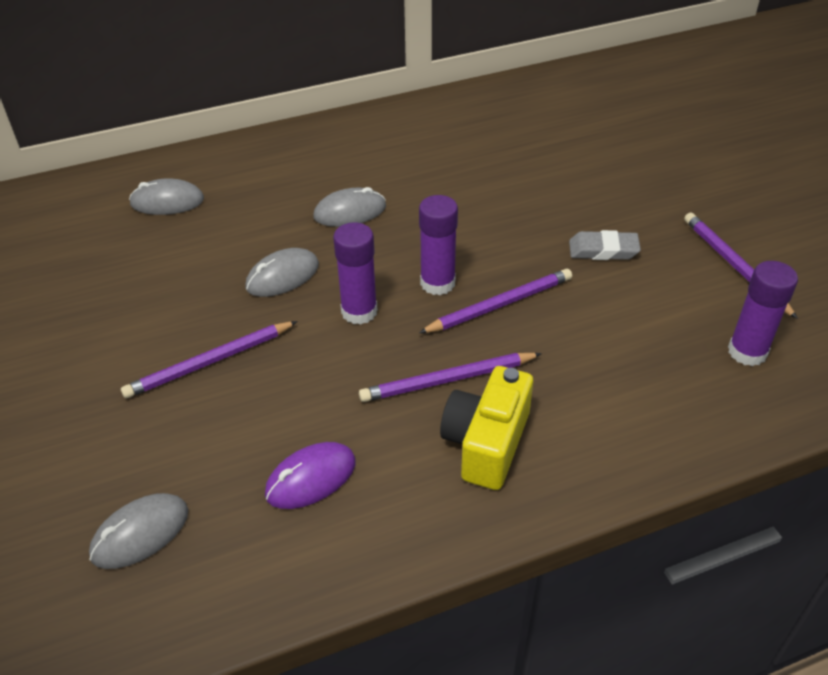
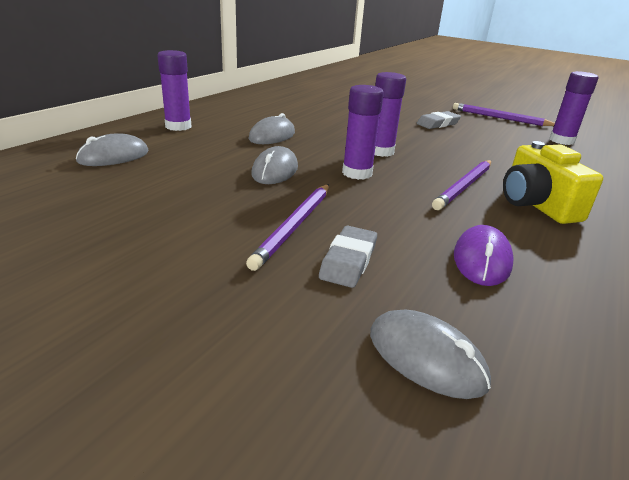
camera: 40 degrees left, 15 degrees down
(140, 533) = (426, 358): grey mouse -> grey mouse turned 60 degrees counterclockwise
(202, 422) = (348, 261): none -> grey eraser
(272, 163) = (178, 126): none -> purple glue stick
(499, 305) = (429, 151): purple pencil -> none

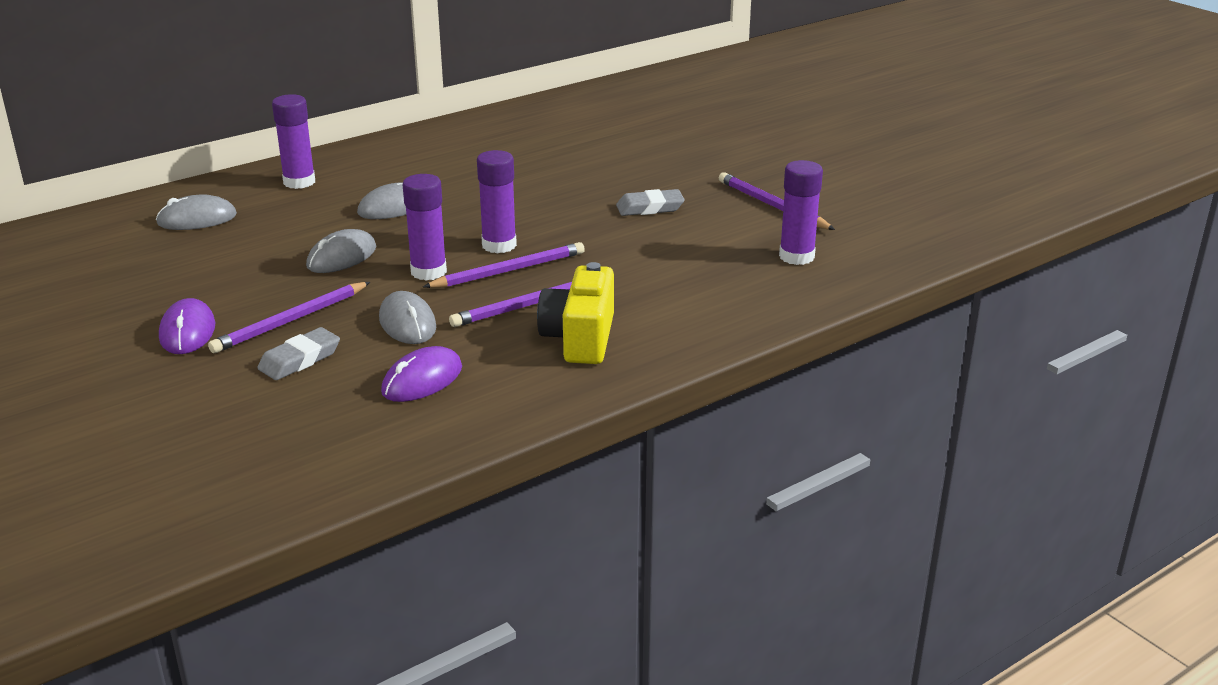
camera: 25 degrees right, 0 degrees up
(201, 253) = (187, 332): none -> purple mouse
(412, 166) = (508, 271): none -> purple pencil
(426, 358) = (268, 435): grey mouse -> grey mouse (407, 323)

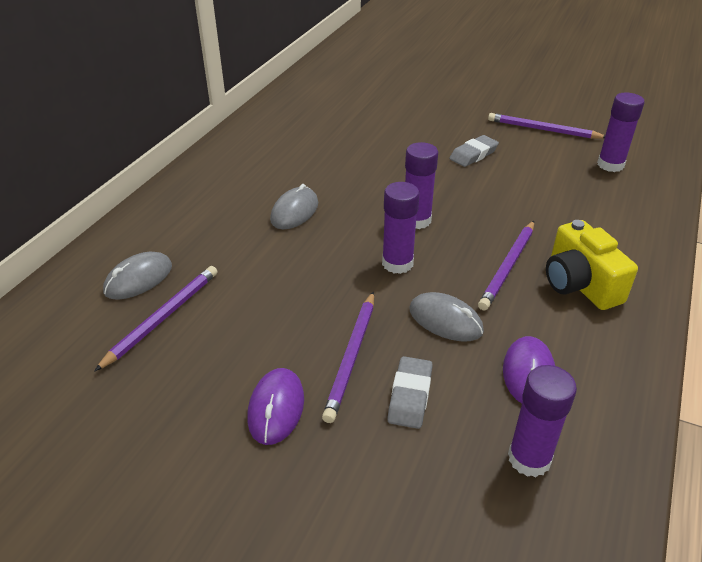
camera: 30 degrees left, 10 degrees up
(187, 332) = (276, 408): purple mouse -> purple mouse turned 45 degrees clockwise
(299, 182) = (186, 211): purple glue stick -> purple glue stick (529, 458)
(342, 257) = (313, 274): grey mouse -> none
(508, 271) = (453, 241): purple pencil -> purple pencil (162, 317)

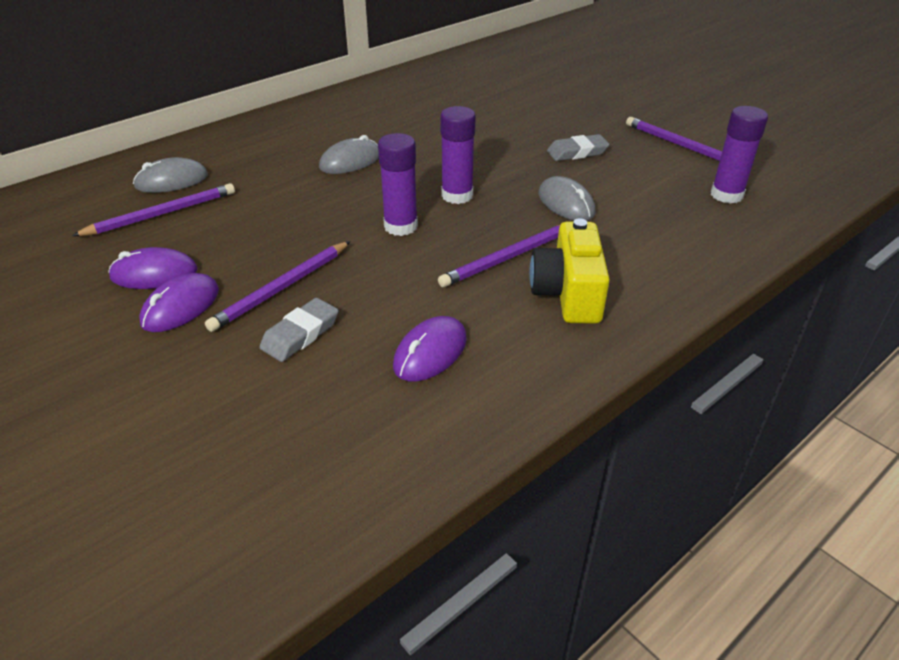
camera: 25 degrees right, 0 degrees up
(217, 383) = (154, 274): none -> purple mouse
(445, 320) = (396, 285): grey mouse -> grey mouse (566, 203)
(529, 458) = (355, 421): purple glue stick -> none

